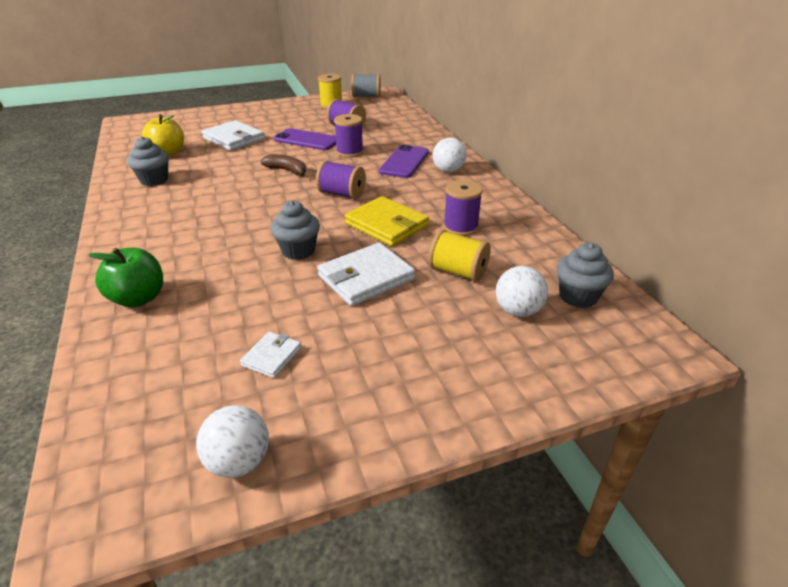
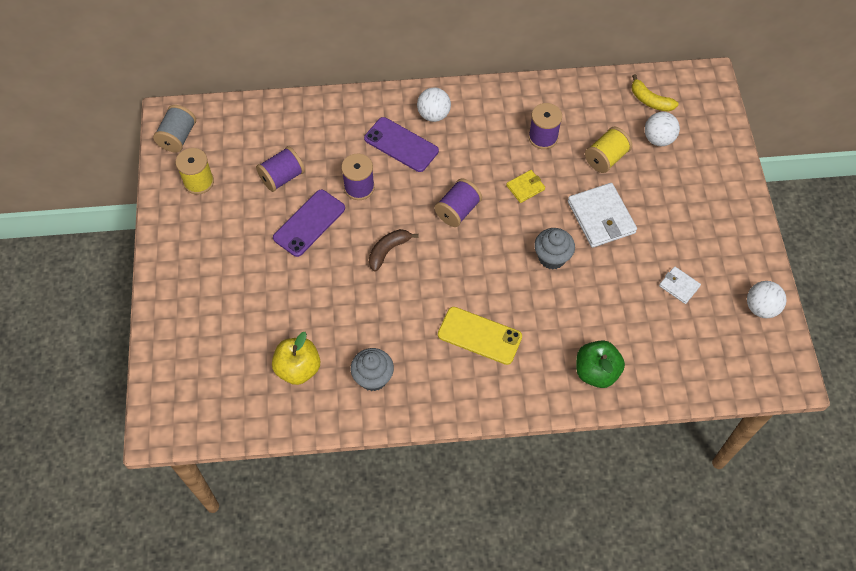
camera: 75 degrees left, 25 degrees up
(194, 221) = (479, 336): none -> yellow phone
(233, 139) = (276, 298): white wallet -> none
(386, 225) = (525, 187): yellow wallet -> yellow wallet, size x0.53
(578, 296) = (650, 100): grey cupcake -> yellow banana

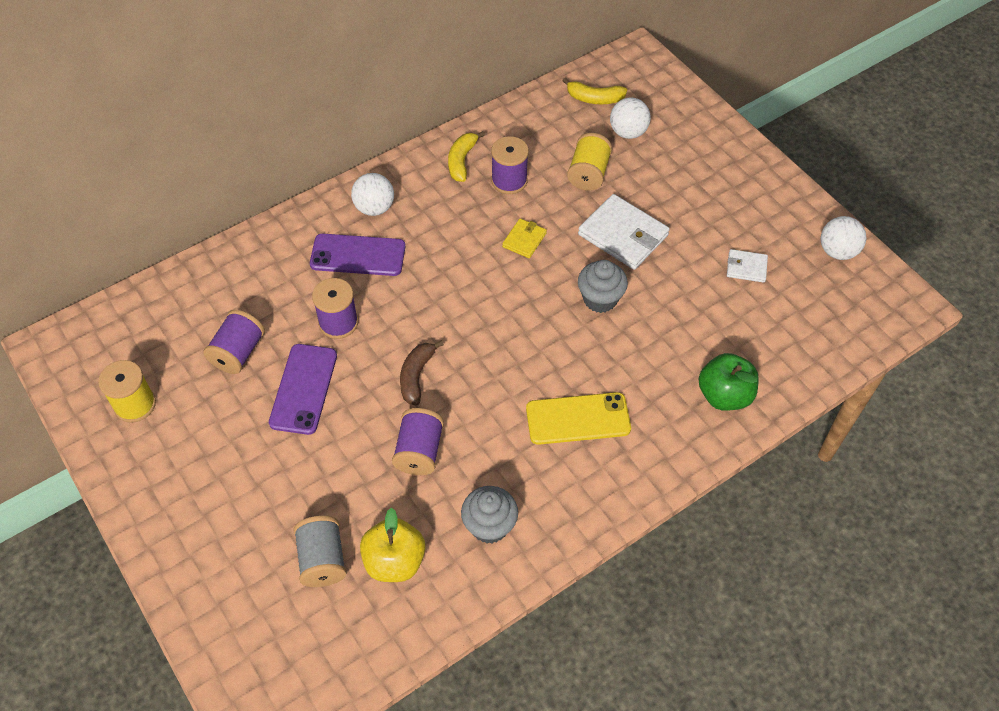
camera: 30 degrees left, 5 degrees down
(178, 137) = (76, 365): grey spool -> grey spool (322, 560)
(458, 211) = (467, 297): purple spool -> purple spool (419, 451)
(518, 106) = (461, 161): none -> yellow banana

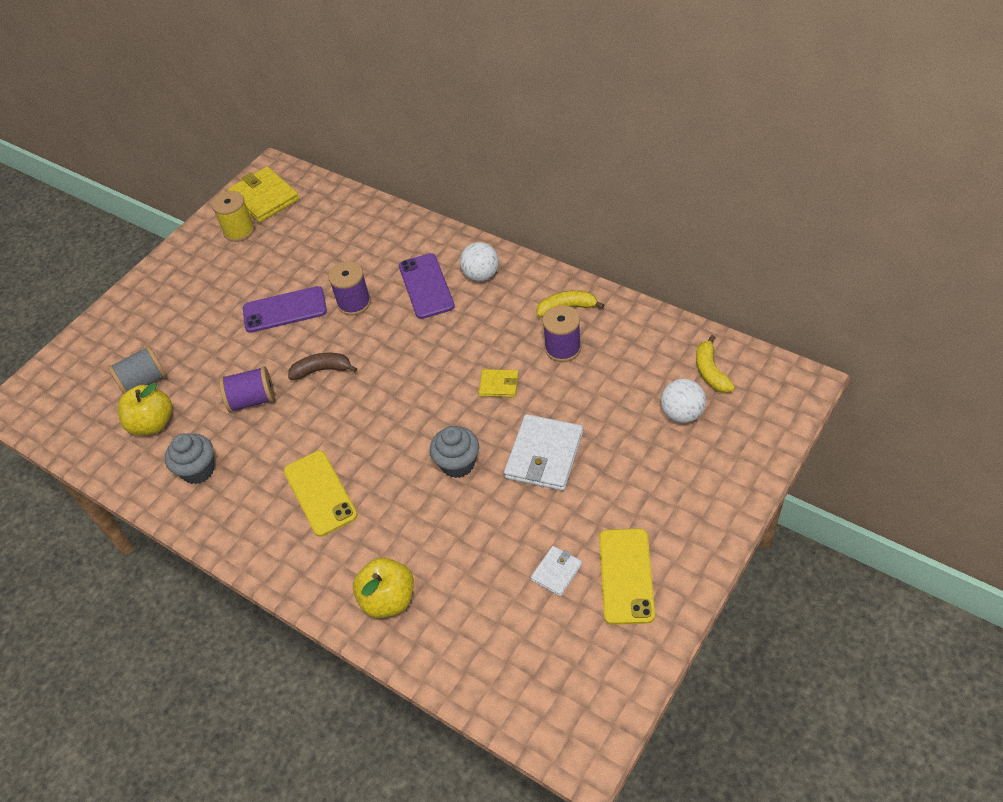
camera: 75 degrees right, 5 degrees down
(96, 364) = (264, 197): none -> yellow wallet
(238, 352) = (303, 261): purple spool -> none
(588, 173) = (607, 402): yellow spool -> none
(724, 395) = (388, 599): green apple -> yellow apple
(746, 267) = (556, 572): white wallet -> white wallet turned 45 degrees clockwise
(768, 225) = (626, 576): none -> yellow phone
(837, 251) = (624, 653): white ball -> none

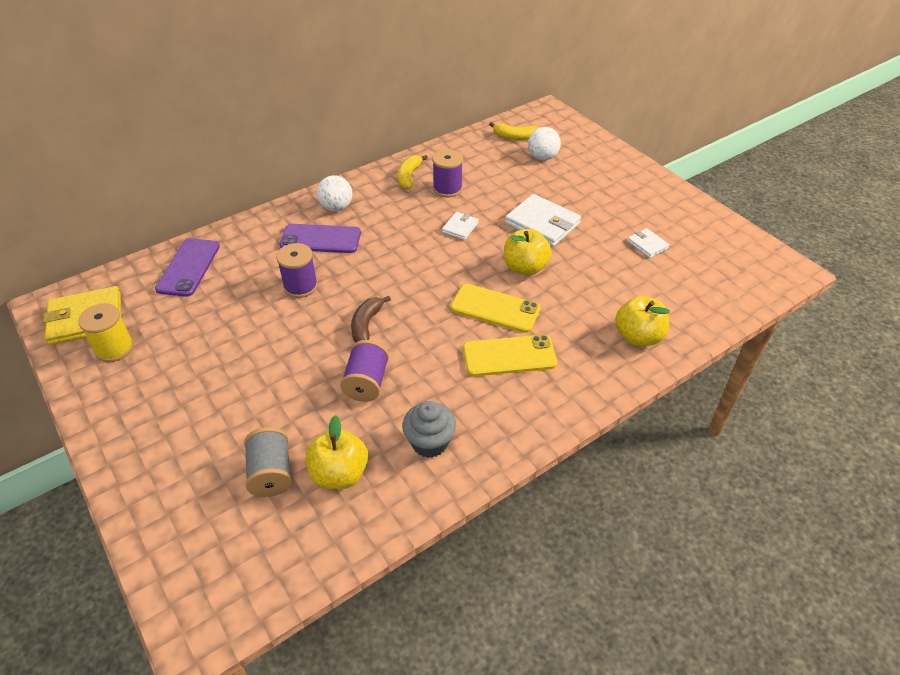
camera: 75 degrees left, 5 degrees down
(285, 310) = (266, 335): purple phone -> purple phone (188, 267)
(458, 464) = (525, 268): grey cupcake -> yellow apple
(499, 385) = (460, 227): yellow wallet -> white wallet
(626, 576) = (662, 216): yellow phone -> yellow phone (495, 308)

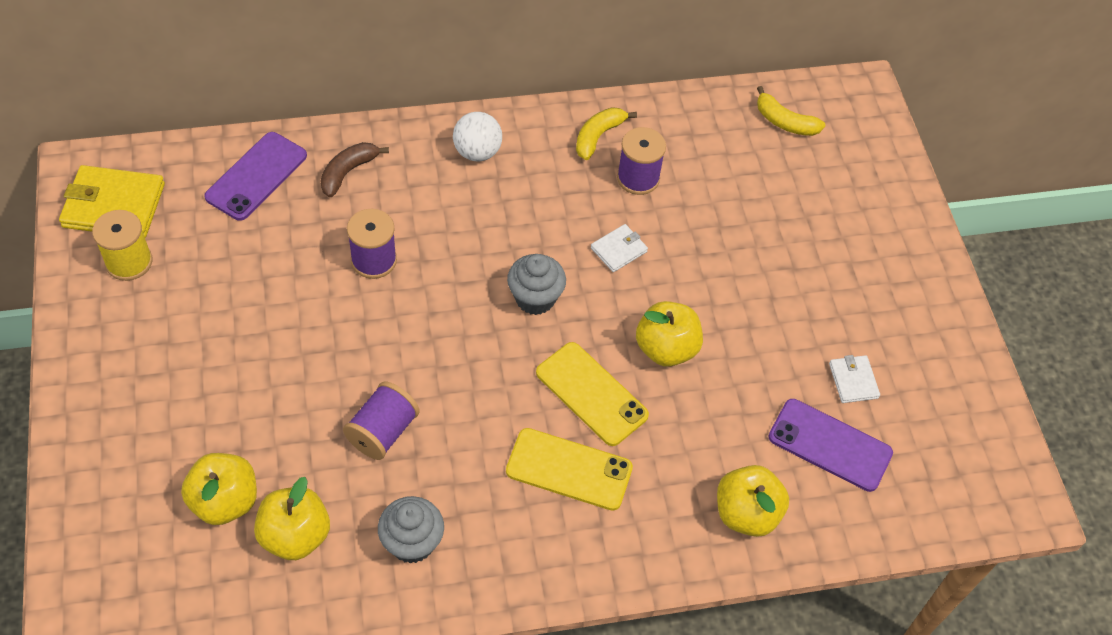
camera: 20 degrees right, 10 degrees up
(271, 473) = (225, 501): grey spool -> yellow apple
(320, 239) = (432, 196): purple phone -> purple phone (830, 445)
(366, 325) = (423, 350): brown banana -> brown banana (348, 172)
(424, 270) = (535, 298): none -> grey cupcake
(542, 157) = (802, 174): white ball -> none
(542, 223) = (731, 287): white wallet -> none

